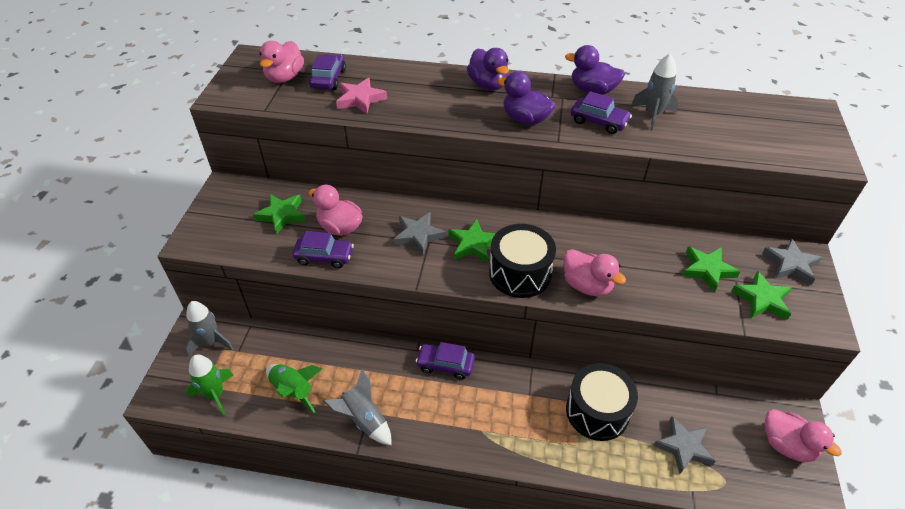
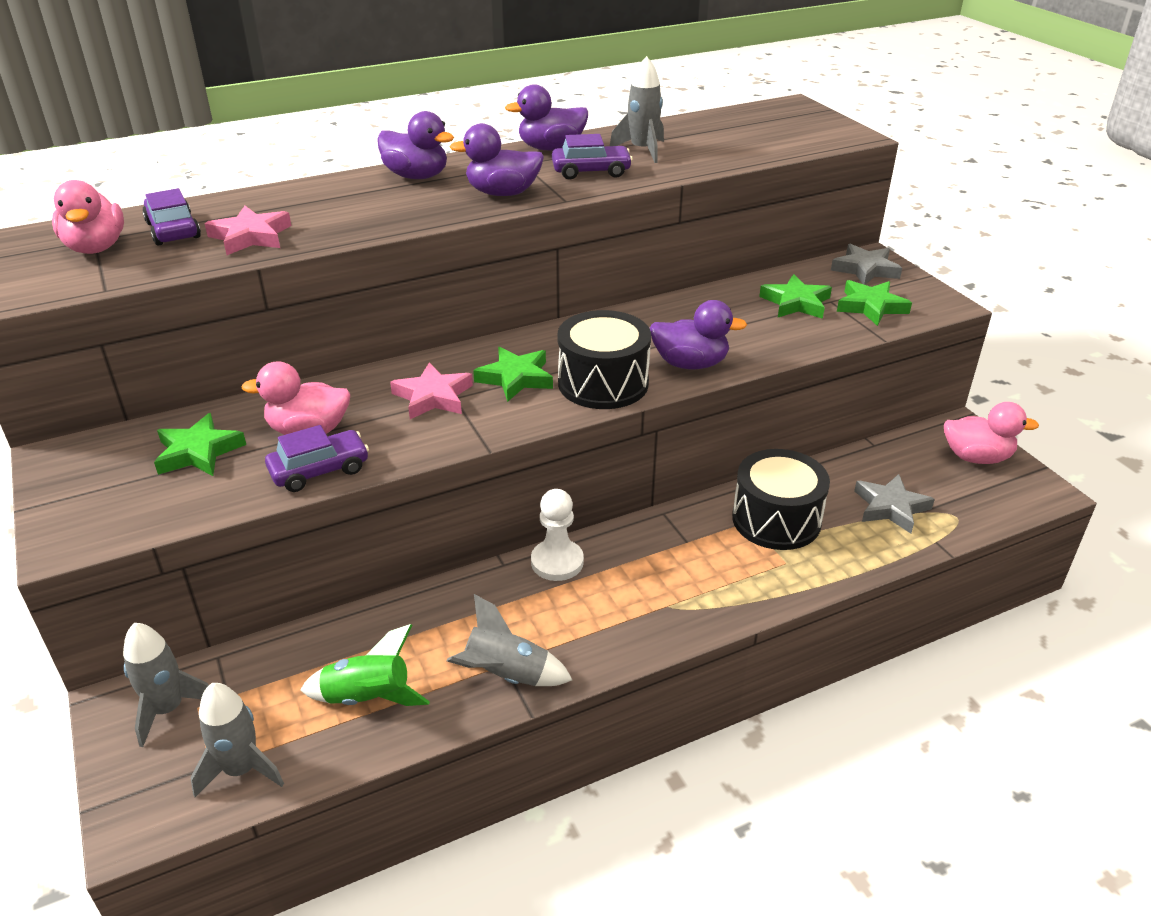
camera: 35 degrees left, 10 degrees down
(215, 395) = (241, 769): green rocket -> grey rocket
(418, 235) = (433, 397): grey star -> pink star
(445, 365) = (557, 562): purple car -> white pawn
(587, 285) = (690, 364): pink duck -> purple duck

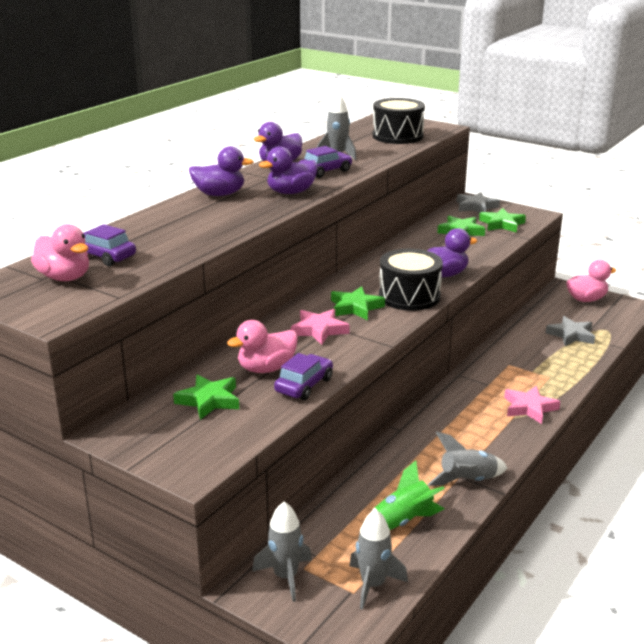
camera: 30 degrees left, 10 degrees down
(251, 236) = (167, 248): pink star -> pink star (529, 408)
(557, 562) = (429, 418): white pawn -> none
(776, 519) = (522, 359): black drum -> black drum (397, 136)

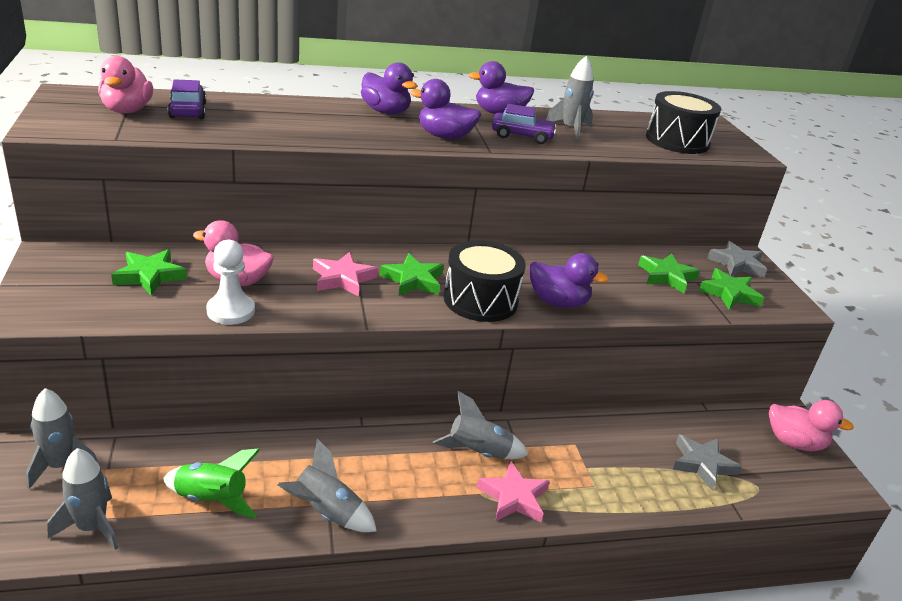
camera: 40 degrees right, 5 degrees up
(304, 385) = (231, 311): purple car -> white pawn
(477, 400) = (478, 453): none -> grey rocket

